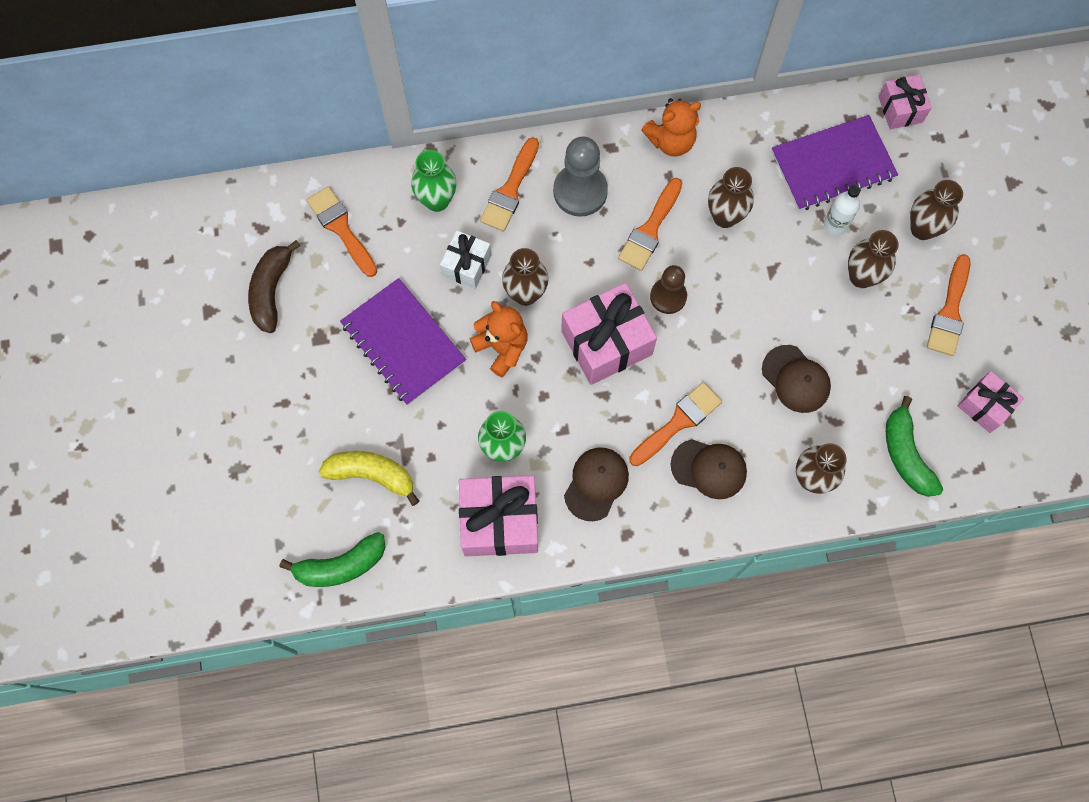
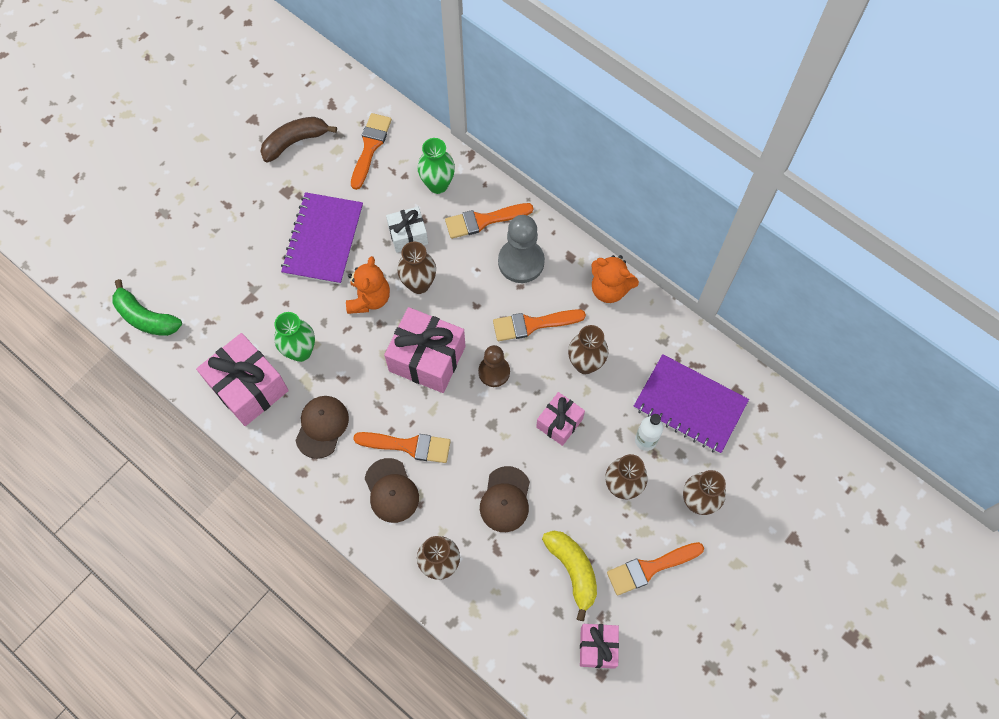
camera: 50 degrees right, 5 degrees down
(372, 475) = (220, 289): yellow banana -> yellow banana (573, 570)
(596, 484) = (322, 427): brown cap -> brown cap turned 60 degrees counterclockwise
(900, 109) = (776, 418): pink gift -> pink gift (559, 423)
(906, 454) = (512, 617): green banana -> none

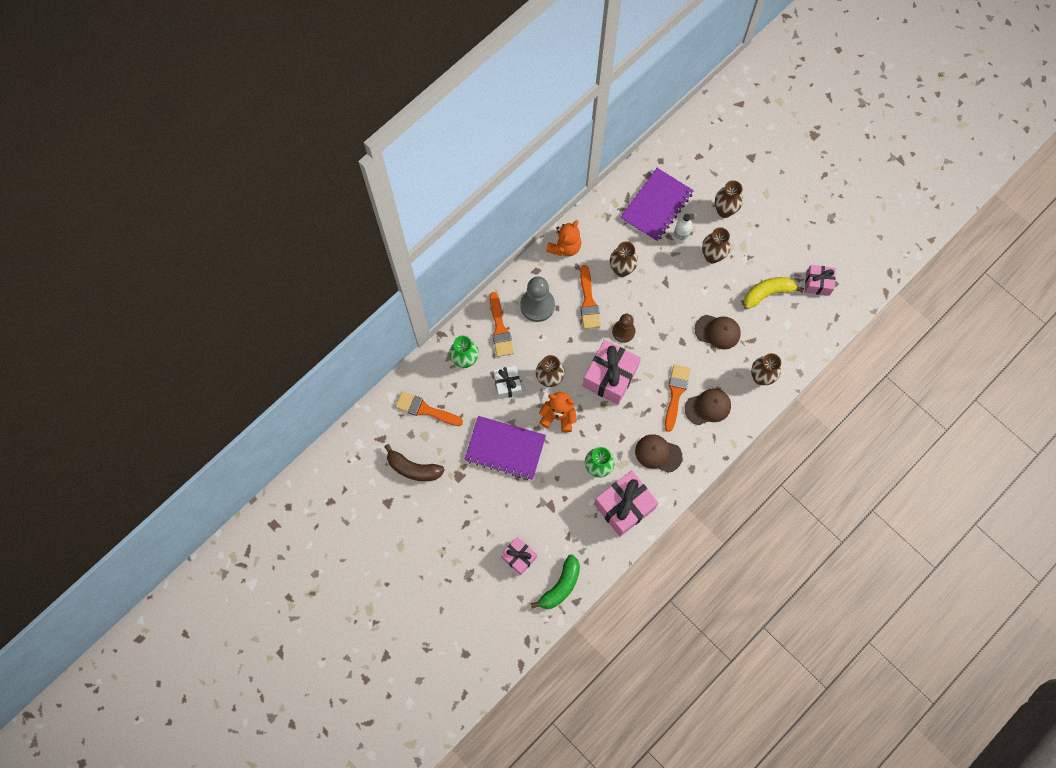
camera: 85 degrees left, 5 degrees up
(295, 142) = (413, 468): brown banana -> brown banana turned 45 degrees counterclockwise
(559, 423) = (664, 291): pink gift -> pink gift (519, 557)
(650, 568) = (767, 246): orange brush -> none

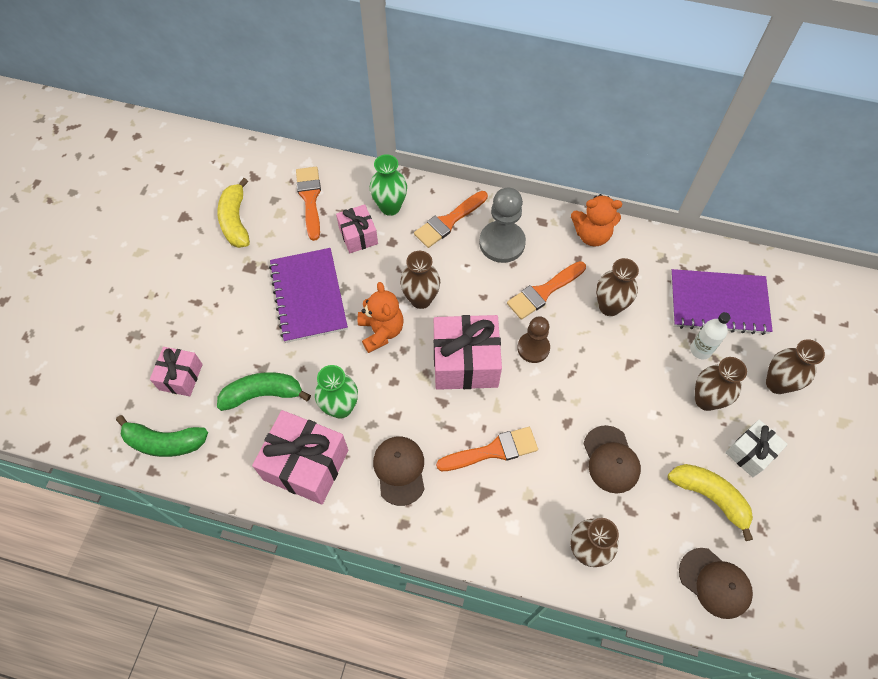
camera: 60 degrees right, 10 degrees down
(413, 468) = (236, 221): brown banana -> yellow banana
(507, 385) = (387, 261): white gift -> white gift (750, 453)
(561, 510) = (263, 394): none -> green banana
(708, 407) = (500, 501): brown cap -> brown cap (715, 583)
(817, 283) = (775, 559): pink gift -> pink gift (358, 236)

